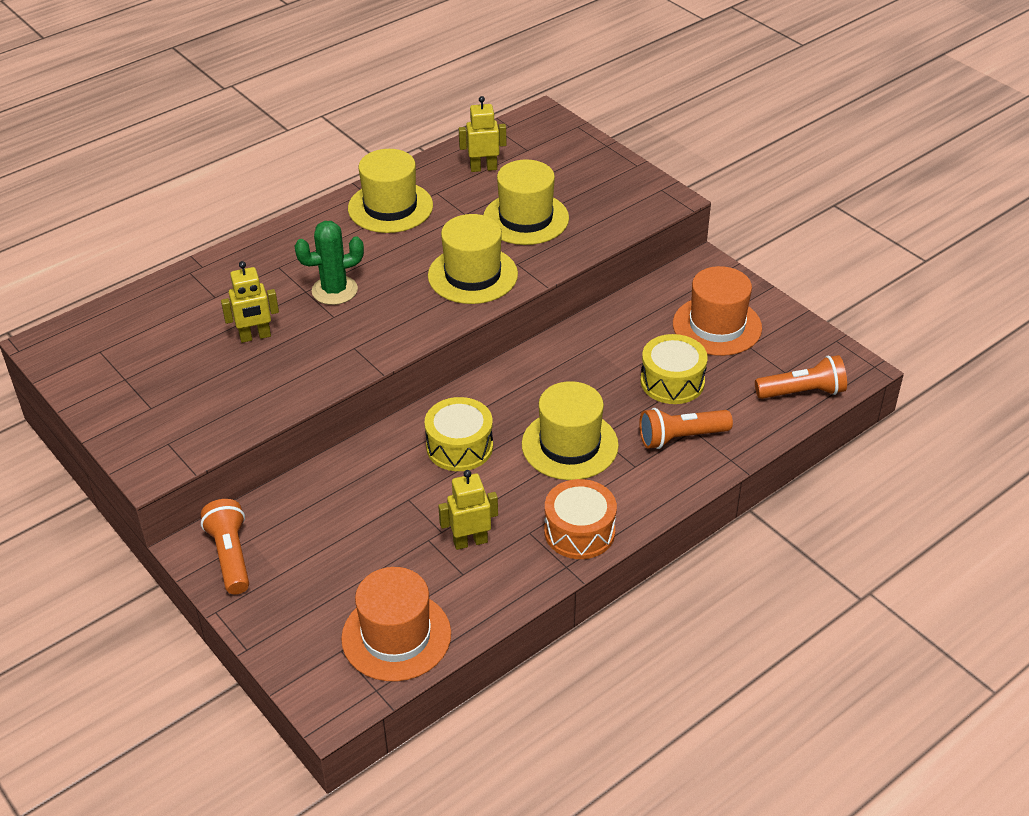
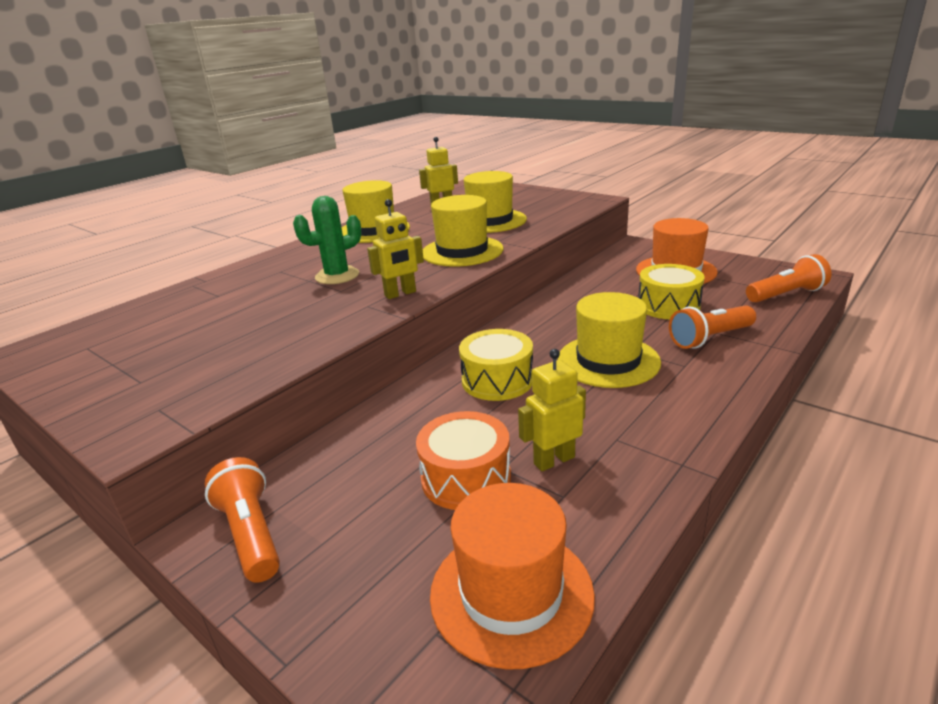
camera: 10 degrees left, 15 degrees down
(255, 336) = (262, 313): yellow robot -> yellow robot (400, 294)
(579, 531) = (672, 428): orange drum -> orange drum (466, 478)

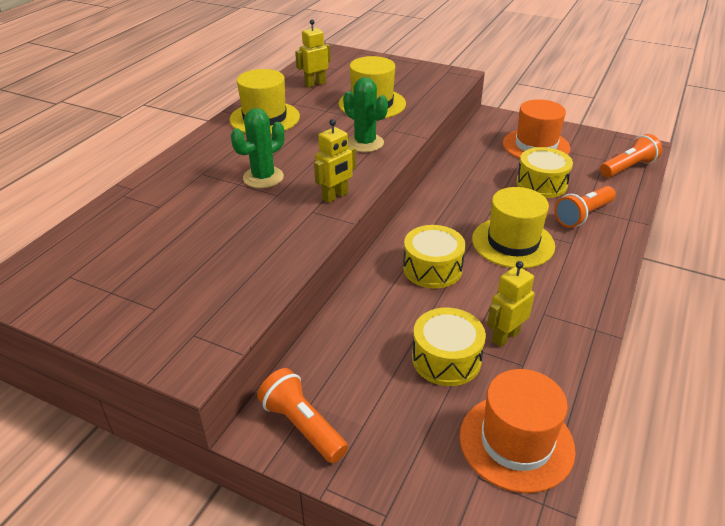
camera: 15 degrees left, 10 degrees up
(462, 251) = (365, 143): yellow hat -> green cactus
(466, 478) = (446, 359): orange drum -> yellow drum

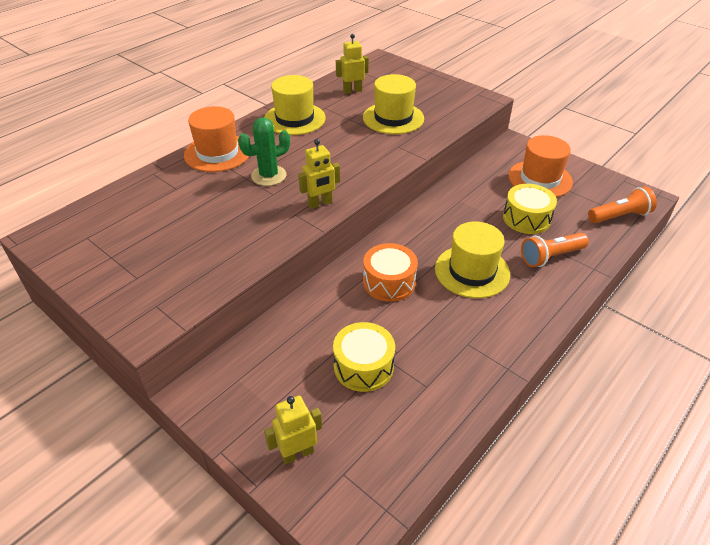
camera: 15 degrees right, 5 degrees up
(302, 426) = (224, 397): orange flashlight -> none
(365, 143) = (369, 156): green cactus -> none
(432, 268) = (389, 282): yellow drum -> orange drum
(505, 336) = (423, 357): yellow robot -> yellow robot (297, 453)
(516, 442) = (388, 452): orange hat -> orange hat (217, 153)

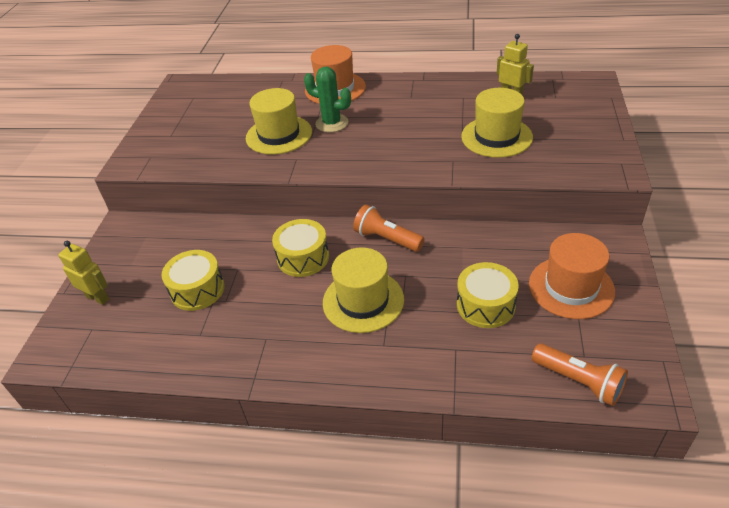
camera: 60 degrees right, 0 degrees up
(294, 119) = (425, 93): yellow hat -> yellow hat (279, 135)
(320, 204) = (321, 163): yellow robot -> none
(389, 282) = (303, 258): orange drum -> yellow drum
(550, 257) = (440, 348): orange flashlight -> orange flashlight (387, 239)

